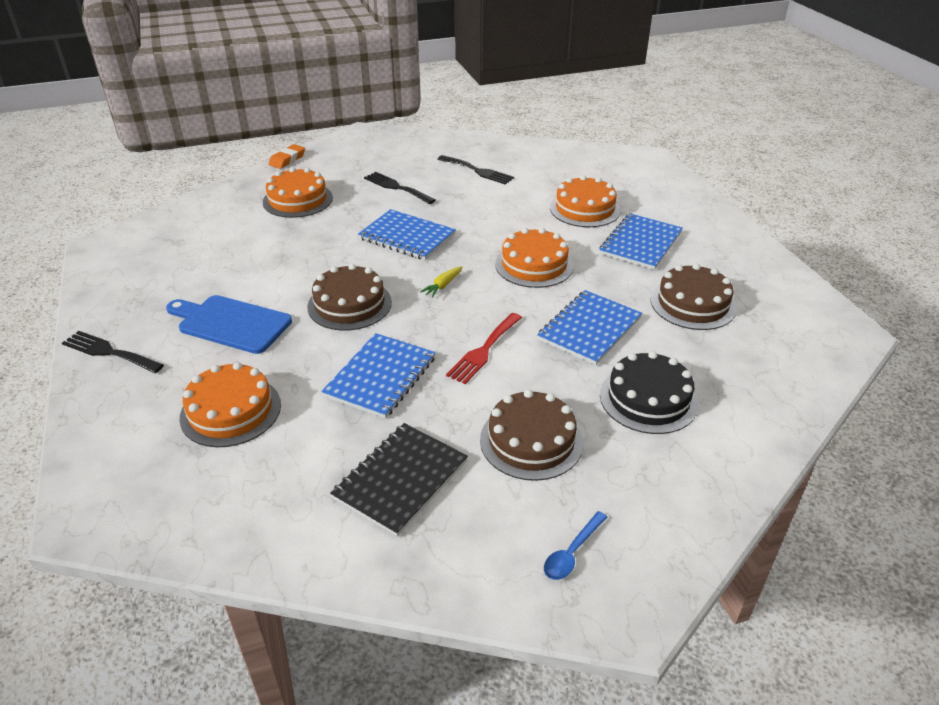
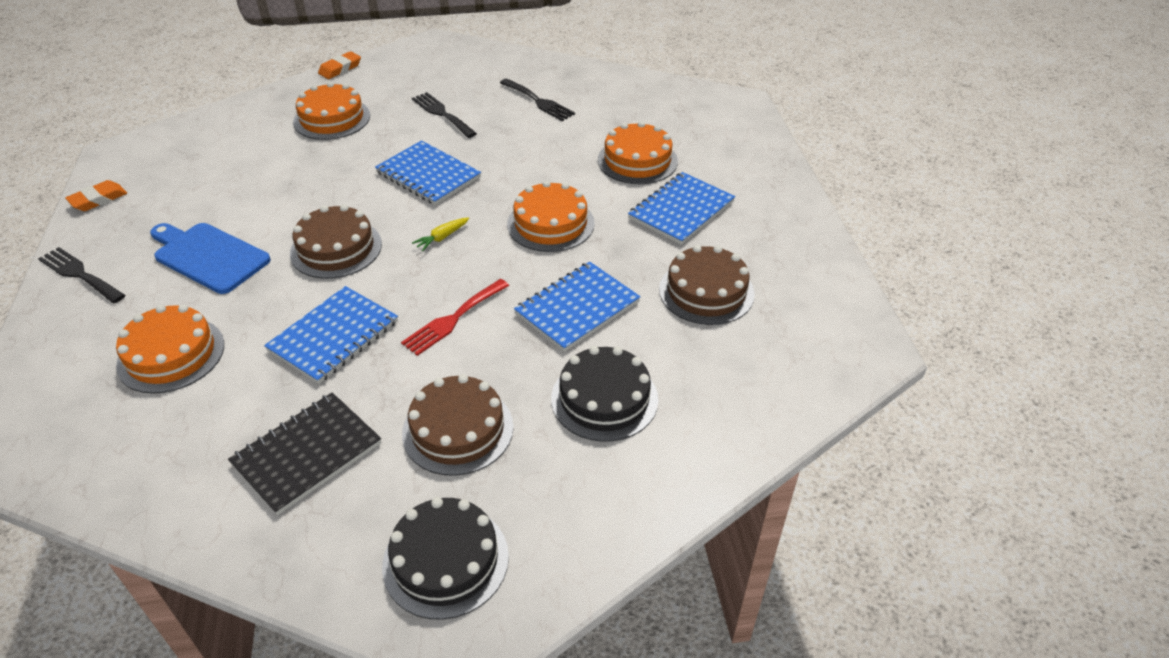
camera: 10 degrees right, 5 degrees up
(101, 286) = (98, 199): none -> orange eraser
(572, 552) = (445, 560): blue spoon -> black cake

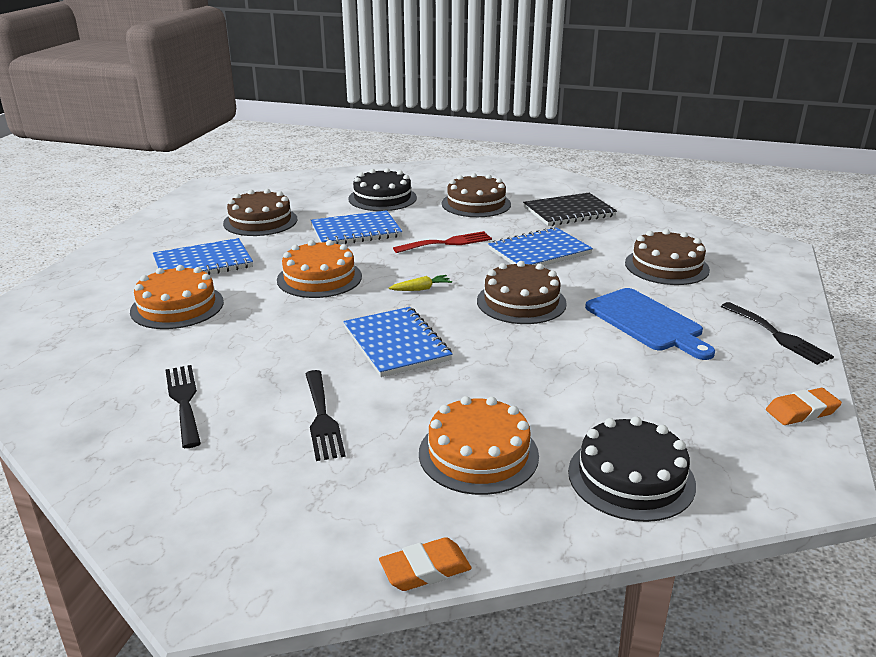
camera: 155 degrees left, 15 degrees down
(171, 354) = (666, 266): orange cake -> brown cake
(445, 560) = (506, 175): black cake -> black cake (631, 477)

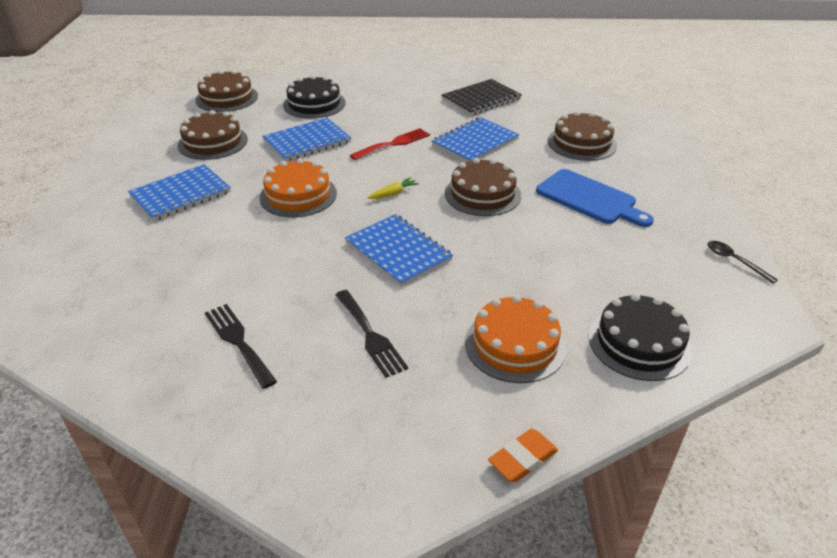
camera: 15 degrees left, 10 degrees up
(177, 306) = (180, 244): orange cake -> none
(476, 204) = (399, 100): brown cake -> brown cake (226, 98)
(777, 335) = (690, 196): black fork -> none
(802, 411) = (734, 261): orange eraser -> black spoon

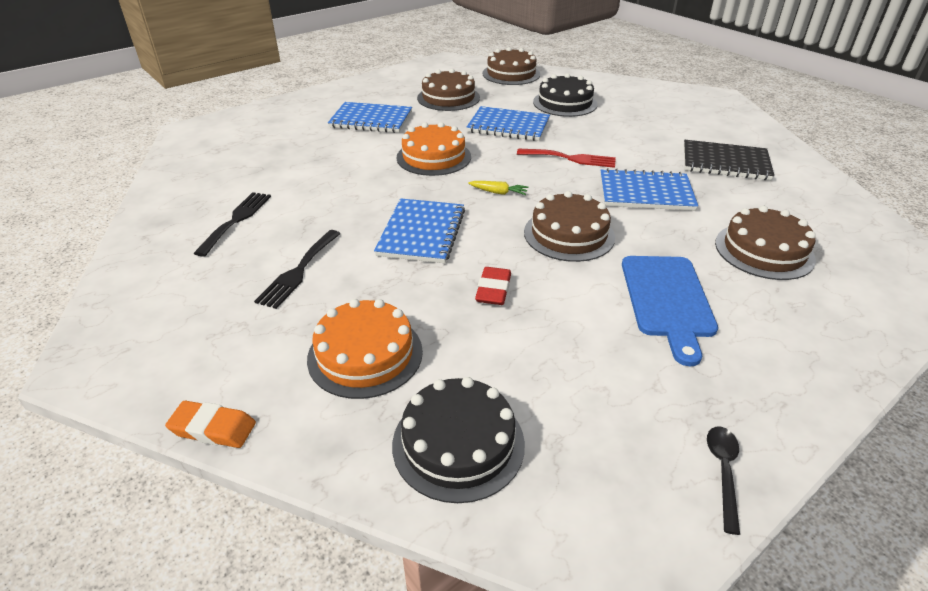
camera: 50 degrees right, 0 degrees up
(506, 255) = (493, 290): none -> red eraser

